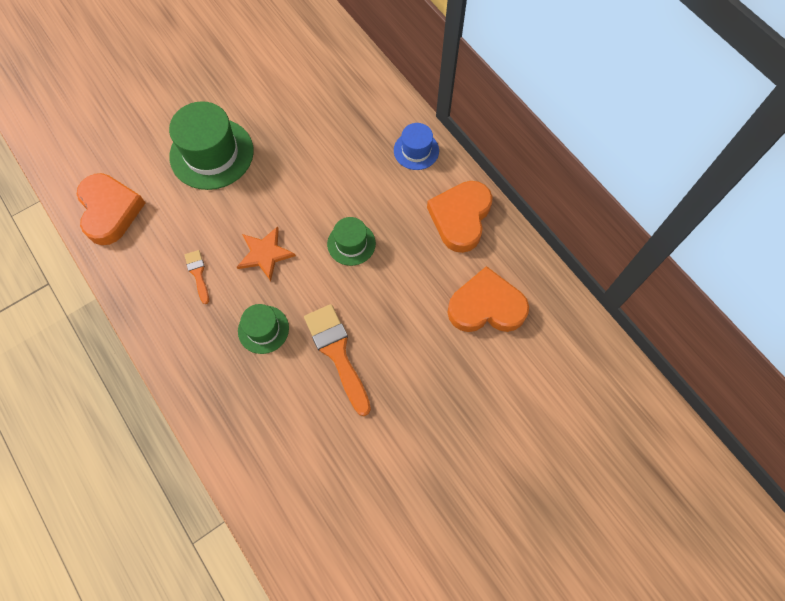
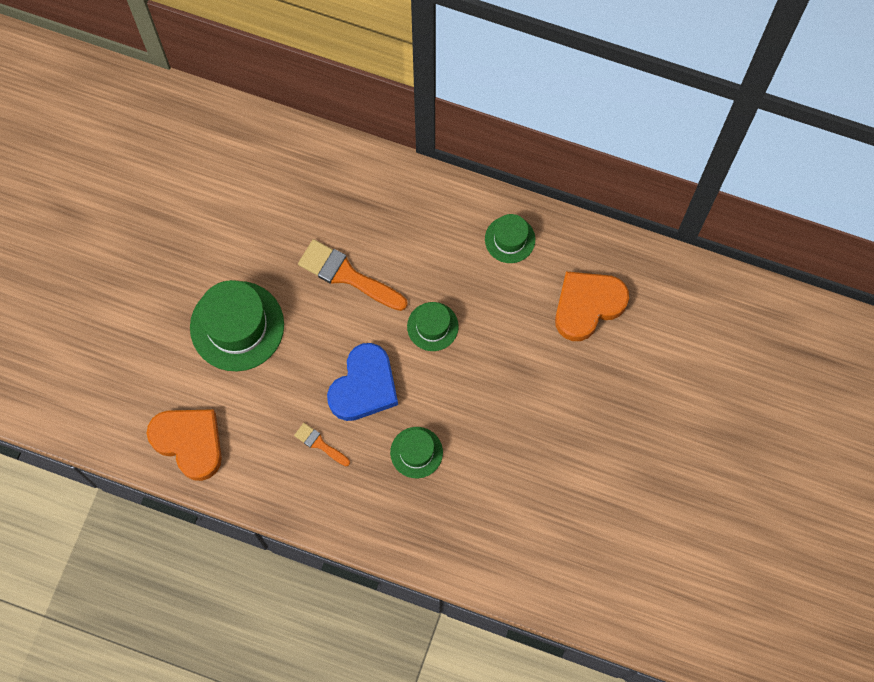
camera: 35 degrees left, 5 degrees up
(265, 254) = (364, 386): orange star -> blue heart
(337, 353) = (494, 429): orange brush -> orange brush (347, 275)
(416, 150) = (423, 199): blue hat -> none
(460, 218) = (510, 239): orange heart -> green hat

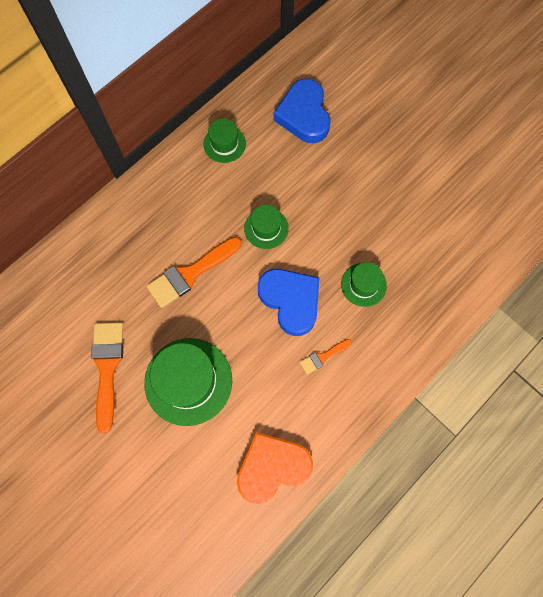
camera: 65 degrees left, 0 degrees up
(216, 245) = (107, 367): none -> orange brush
(587, 306) = (304, 115): orange heart -> blue heart

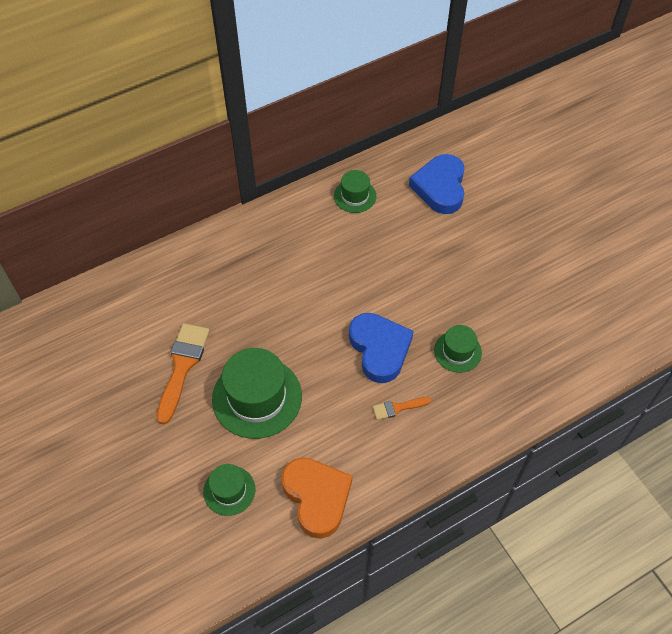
camera: 15 degrees right, 15 degrees down
(190, 274) = (288, 302): orange brush -> none
(266, 228) = (374, 278): green hat -> green hat (229, 490)
(272, 467) = (317, 497): orange heart -> orange heart turned 75 degrees clockwise

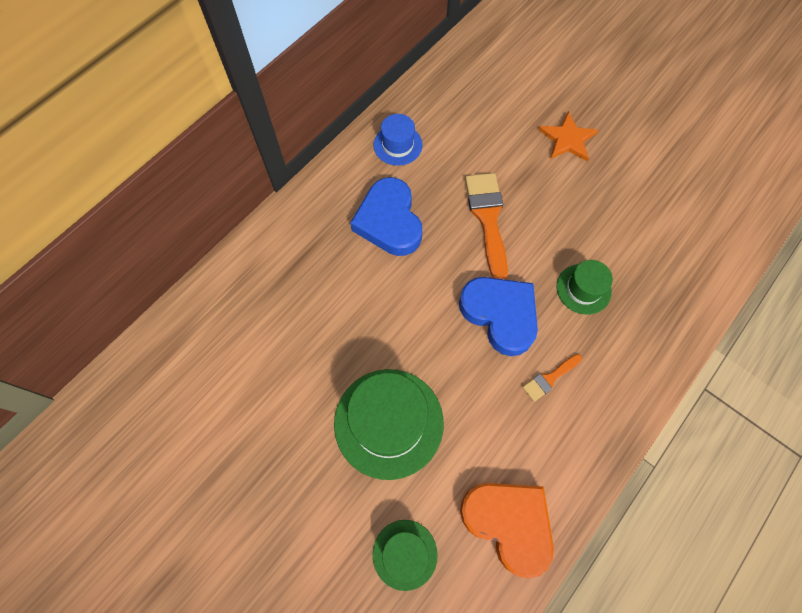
camera: 20 degrees left, 10 degrees up
(182, 366) = (286, 415): orange brush -> orange brush (487, 218)
(355, 196) = (398, 145): green hat -> blue hat
(440, 187) = (484, 108): blue heart -> blue heart (389, 221)
(500, 232) = (567, 139): none -> orange star

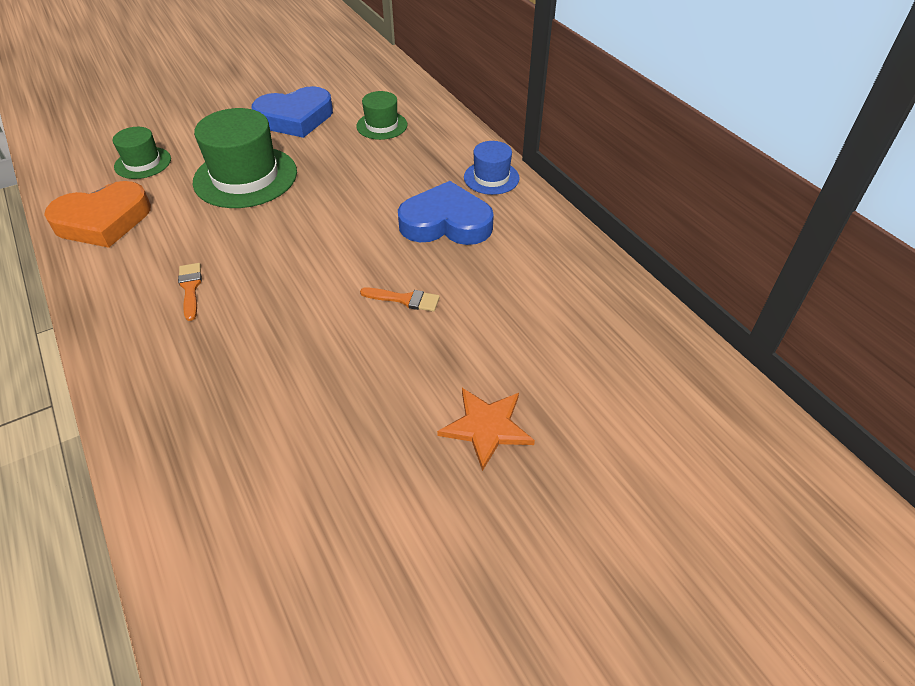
camera: 110 degrees right, 20 degrees down
(398, 145) = (547, 253): blue hat -> blue hat (491, 178)
(487, 218) = (405, 299): orange brush -> orange brush, size x0.52
(500, 315) = (284, 273): blue heart -> blue heart (295, 118)
(583, 289) = (260, 354): green hat -> green hat (382, 125)

